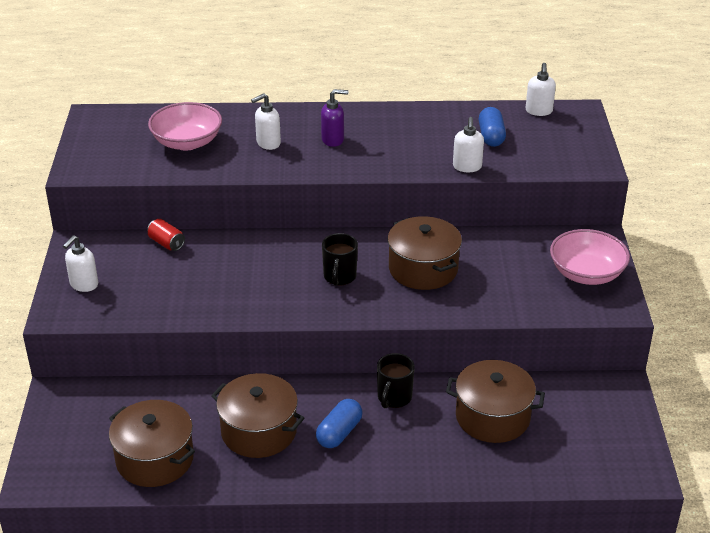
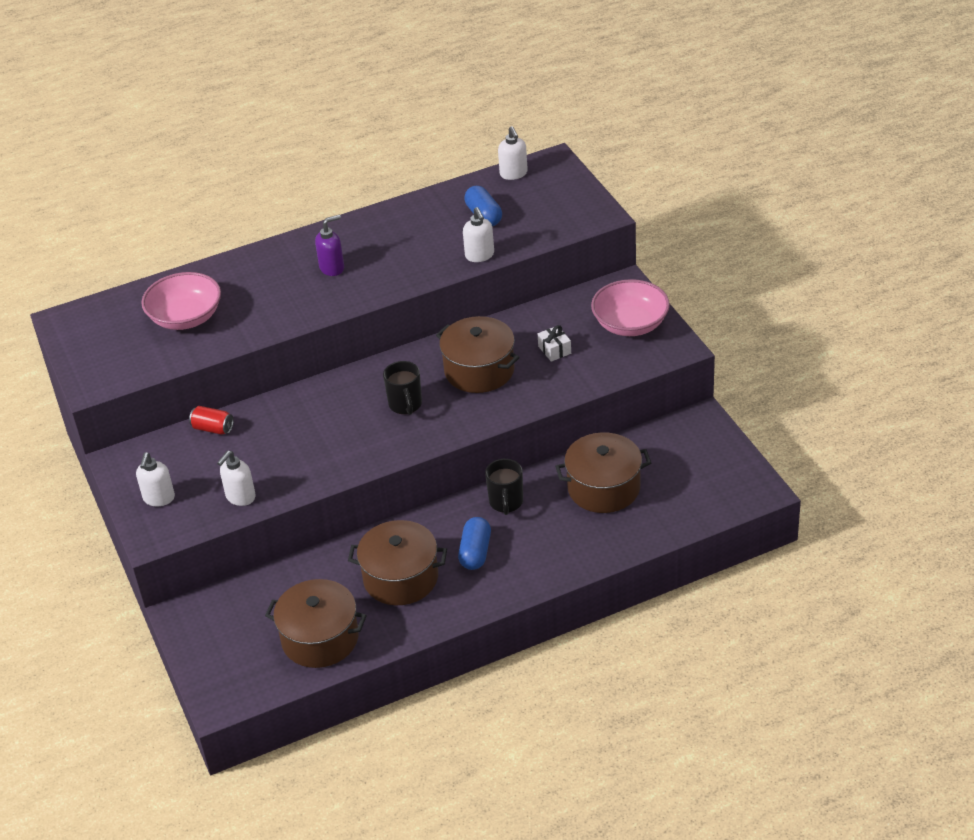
camera: 20 degrees left, 5 degrees up
(268, 143) = (269, 292): white soap dispenser -> white soap dispenser (240, 497)
(502, 273) = (554, 350): none -> white gift

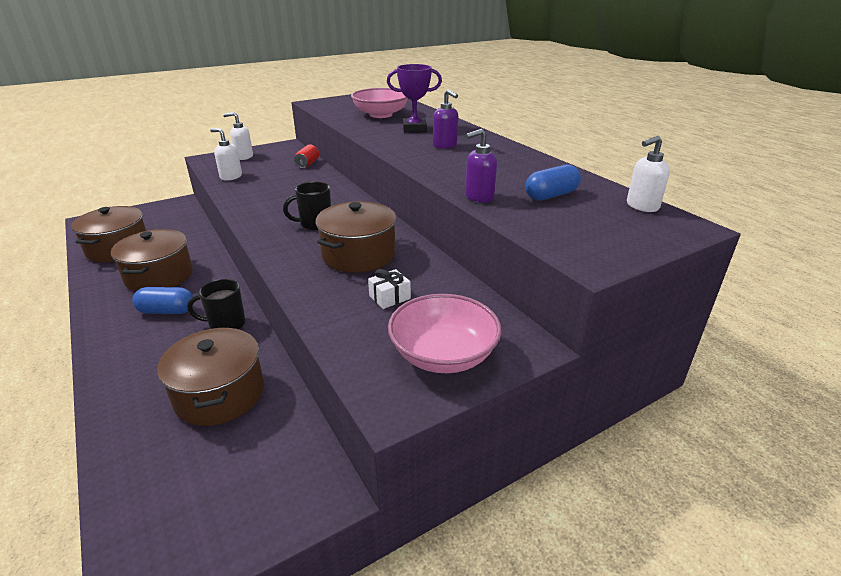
camera: 80 degrees right, 10 degrees down
(261, 289) = (414, 129): none -> purple trophy
(480, 255) = (479, 197): white soap dispenser -> purple soap dispenser

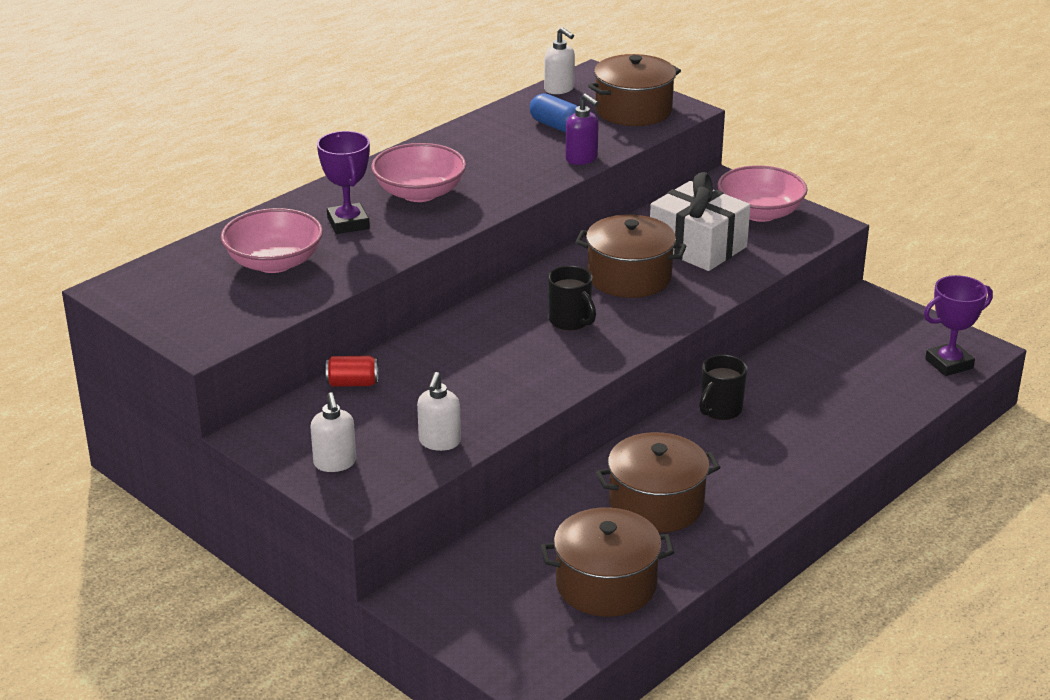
camera: 105 degrees left, 0 degrees up
(143, 526) = (949, 364): none -> purple trophy
(167, 311) = (723, 462): blue capsule -> none
(220, 394) = (816, 377): brown pot -> brown pot (633, 110)
(226, 324) = (720, 410): black mug -> black mug turned 60 degrees clockwise
(389, 297) = (697, 247): white gift -> white gift, size x2.38
(445, 145) = (419, 193): purple soap dispenser -> pink bowl

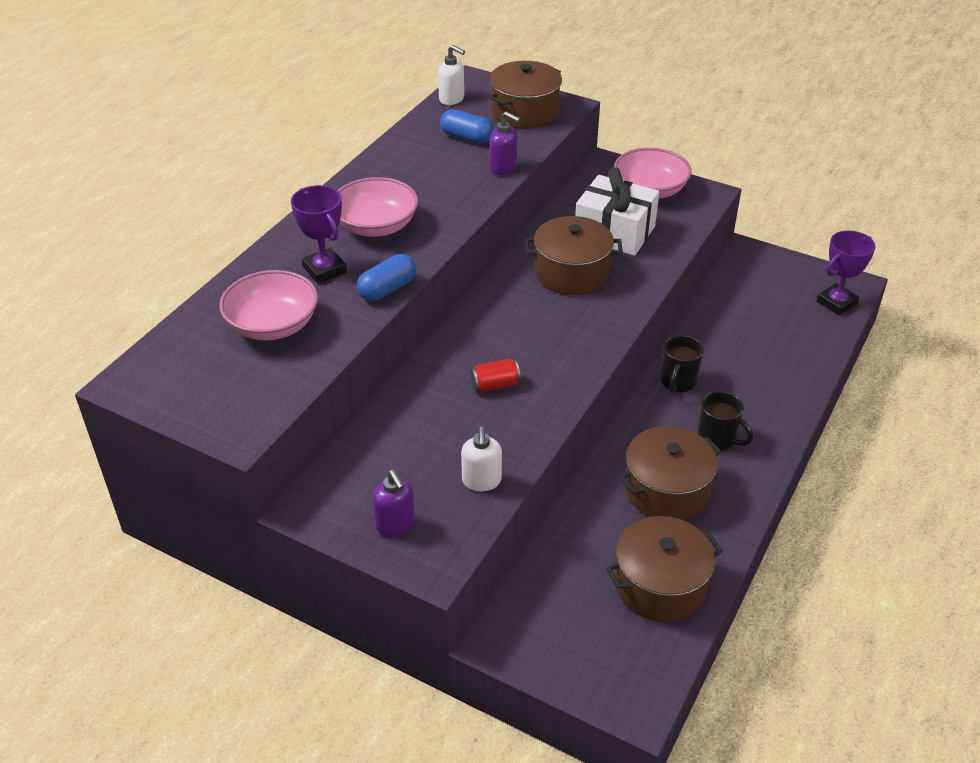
camera: 15 degrees left, 10 degrees up
(335, 463) = (395, 525): white soap dispenser -> purple soap dispenser
(352, 383) = (376, 430): red can -> red can (495, 385)
(403, 248) = (387, 289): none -> blue capsule
(570, 321) = (541, 327): black mug -> black mug (717, 439)

